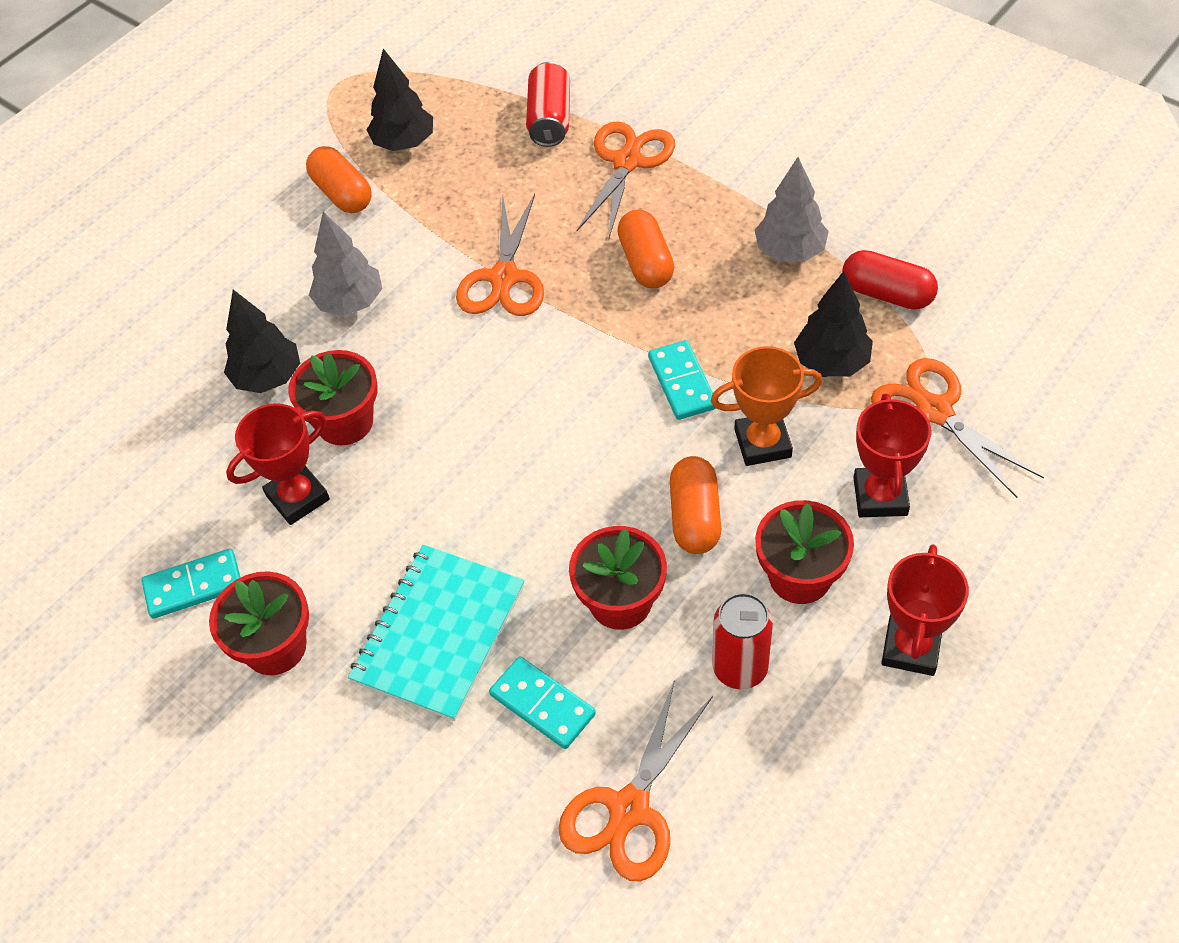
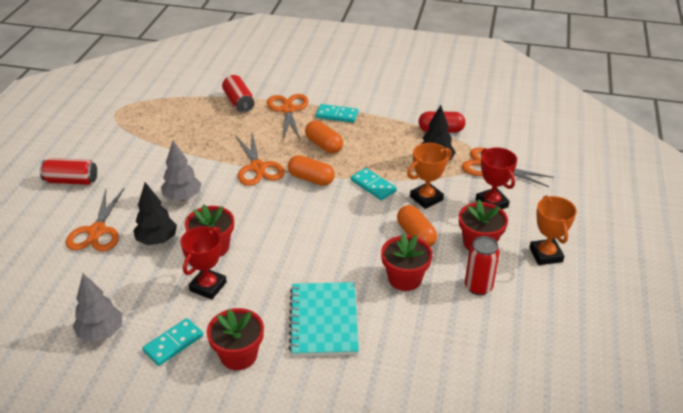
camera: 30 degrees left, 15 degrees down
(200, 213) = (71, 181): none -> red can
(342, 193) = (148, 154): orange capsule -> orange capsule (311, 179)
(404, 143) = (169, 127): black tree -> none
(542, 704) = (396, 332): turquoise domino -> turquoise domino (337, 115)
(629, 809) = (468, 361): orange scissors -> orange scissors (97, 231)
(789, 251) = (387, 125): grey tree -> grey tree (101, 333)
(911, 648) = (545, 255): red trophy -> orange trophy

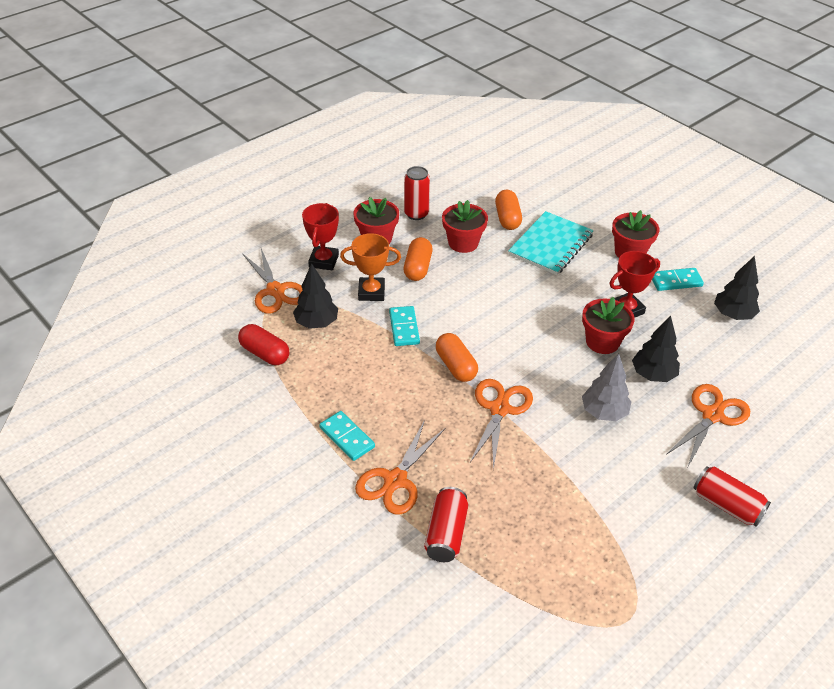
camera: 145 degrees left, 5 degrees up
(101, 333) = (733, 315): grey tree -> black tree
(324, 145) = (404, 401): orange capsule -> orange capsule (507, 218)
(545, 255) = (340, 209): orange trophy -> none

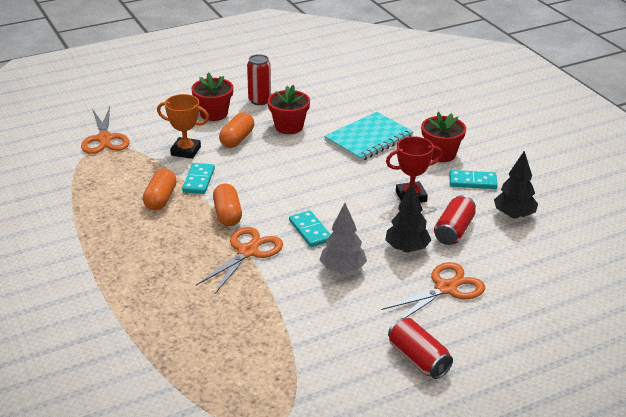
camera: 15 degrees right, 10 degrees down
(265, 353) = (69, 181): red capsule -> none
(316, 323) = (125, 166): black tree -> none
(324, 261) = (158, 123): red trophy -> none
(347, 437) = (101, 250): turquoise domino -> turquoise domino (310, 231)
(395, 480) = (124, 288): orange scissors -> none
(446, 533) = (145, 333): red can -> red can (453, 231)
(507, 218) = (340, 114): orange capsule -> orange capsule (160, 199)
(602, 342) = (373, 217): red flower pot -> none

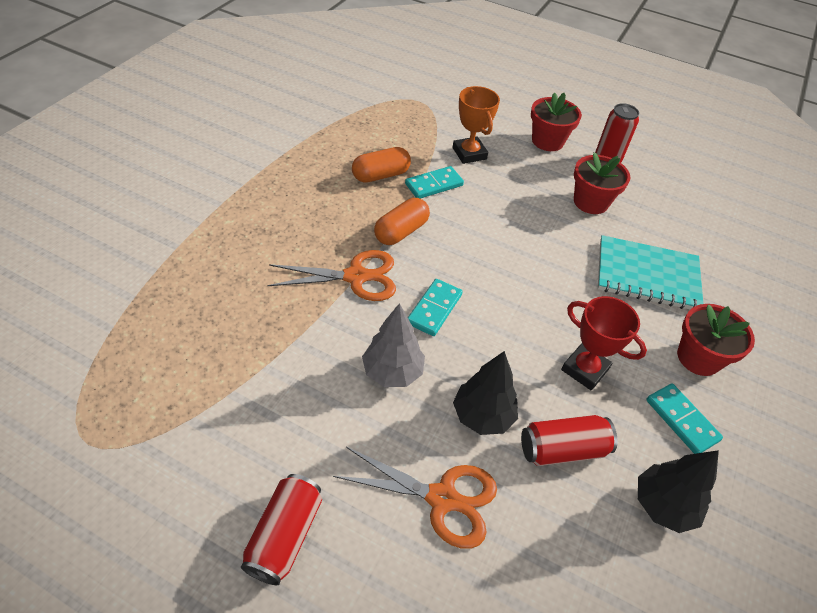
camera: 50 degrees right, 15 degrees up
(104, 139) = (432, 98): orange scissors -> none
(237, 139) = (526, 177): orange capsule -> none

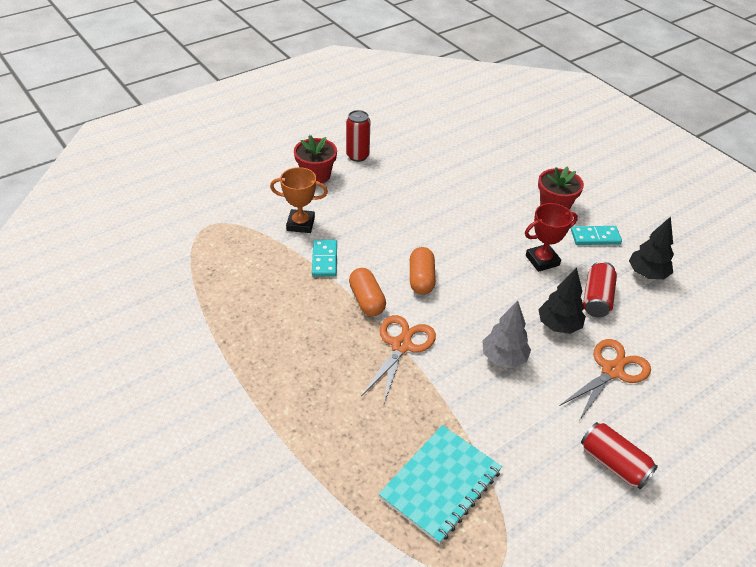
camera: 60 degrees left, 5 degrees down
(381, 175) = (291, 287): orange capsule -> orange capsule (421, 279)
(434, 309) = (456, 313): turquoise domino -> none
(590, 202) = (396, 185): red flower pot -> none
(647, 275) = (479, 194): turquoise notebook -> turquoise notebook (440, 484)

